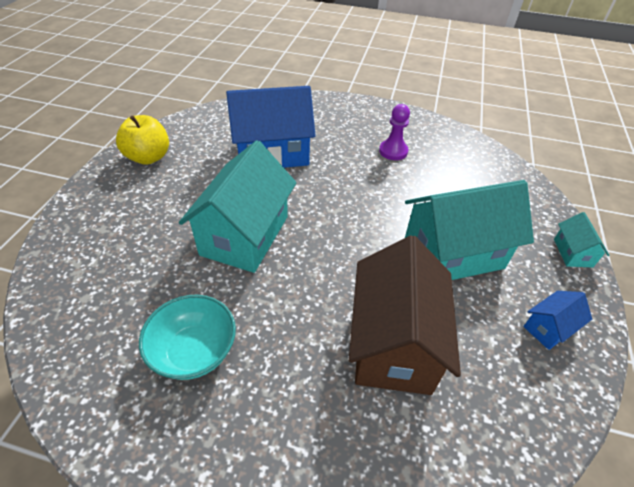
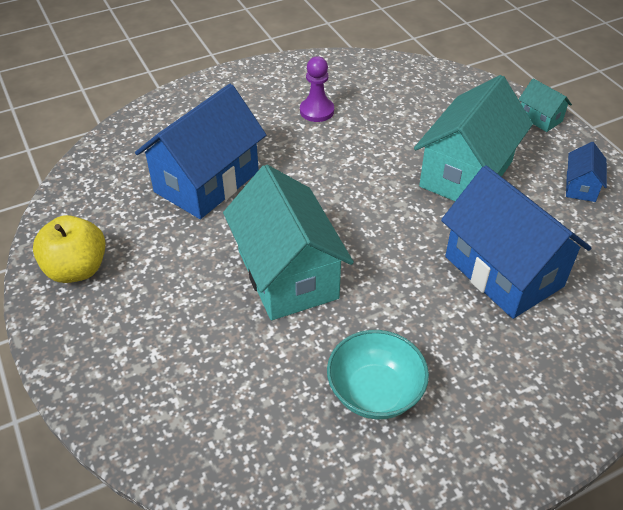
camera: 40 degrees left, 0 degrees up
(394, 343) = (503, 271): brown house -> blue house

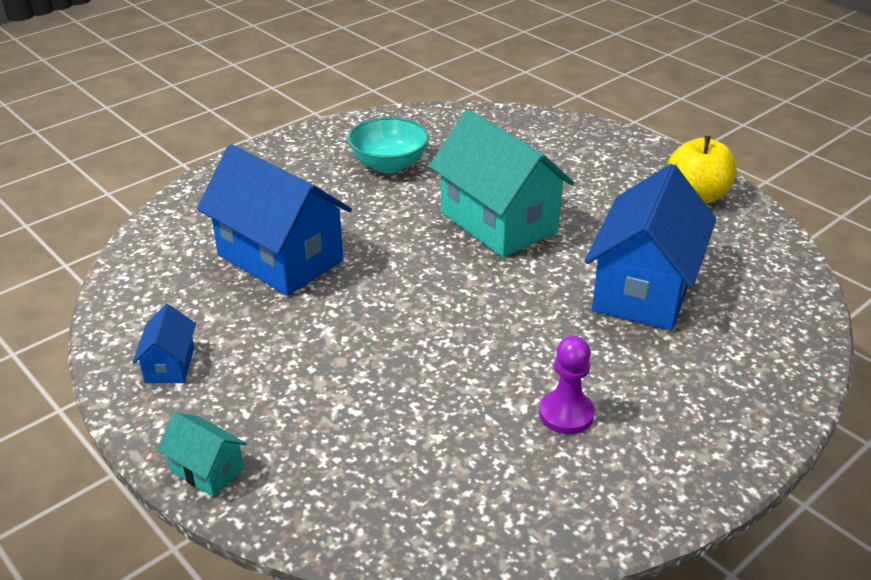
camera: 165 degrees right, 10 degrees down
(466, 174) = (325, 355): turquoise house -> none

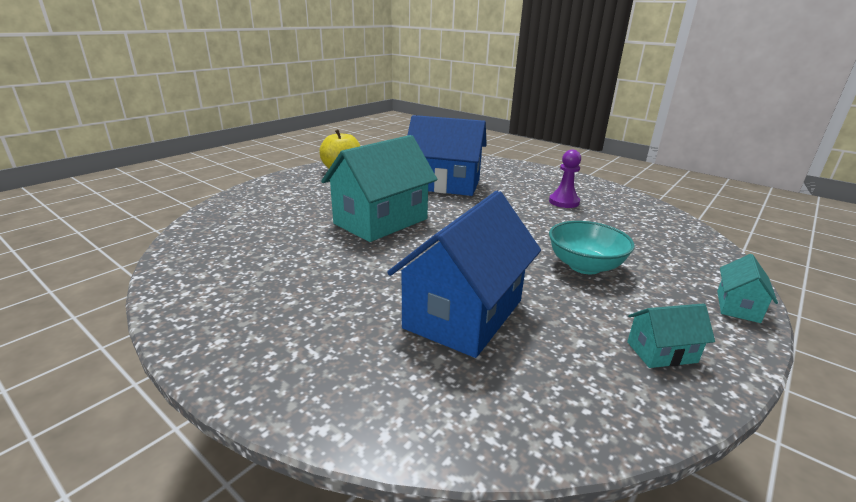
camera: 100 degrees left, 10 degrees down
(170, 365) = (661, 352): blue house -> turquoise house
(389, 164) = (281, 271): turquoise bowl -> turquoise bowl (584, 266)

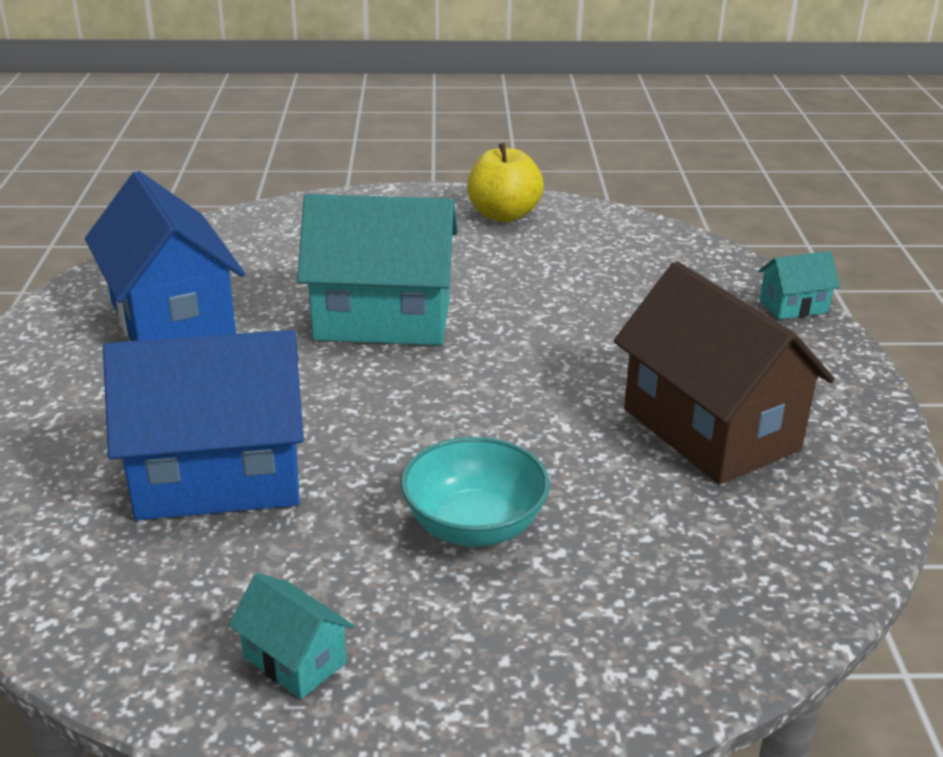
camera: 50 degrees right, 5 degrees up
(445, 184) = (593, 304): blue house -> blue house (172, 320)
(564, 202) = (710, 429): purple pawn -> brown house
(737, 306) = (529, 714): turquoise house -> turquoise house (793, 306)

